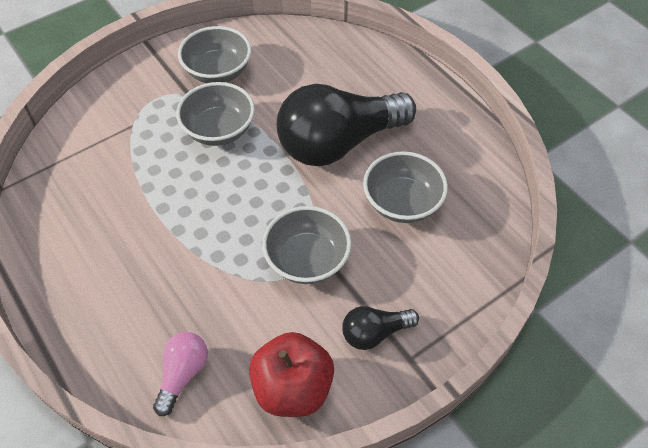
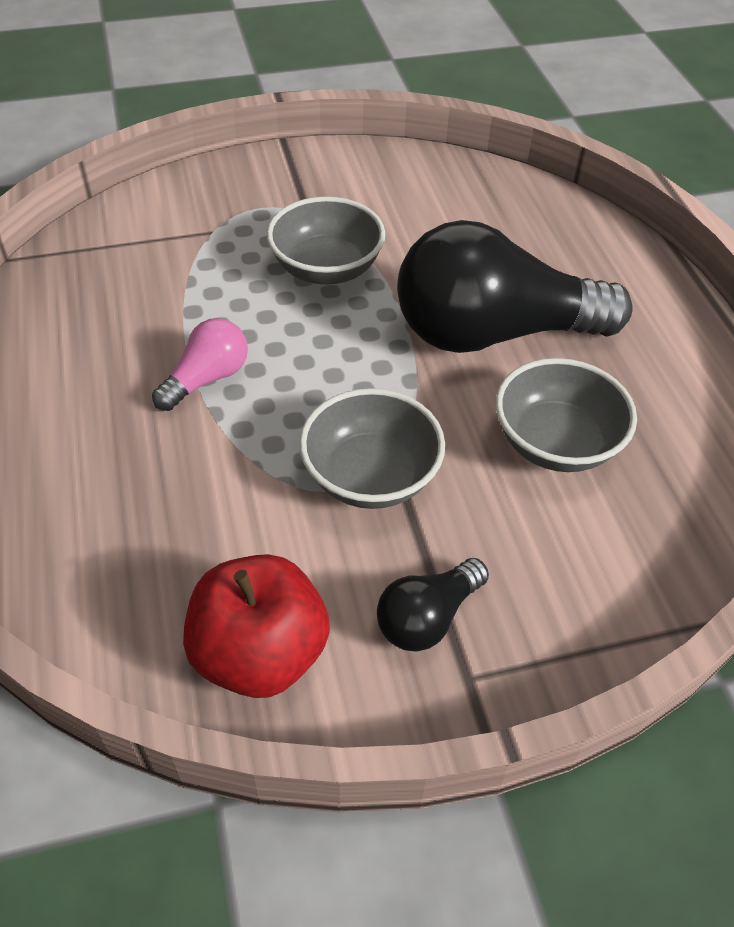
camera: 20 degrees right, 5 degrees down
(183, 374) = (110, 573): pink light bulb -> pink light bulb (207, 379)
(218, 72) = (361, 197): grey bowl -> none
(375, 333) = (428, 617): black light bulb -> black light bulb turned 45 degrees counterclockwise

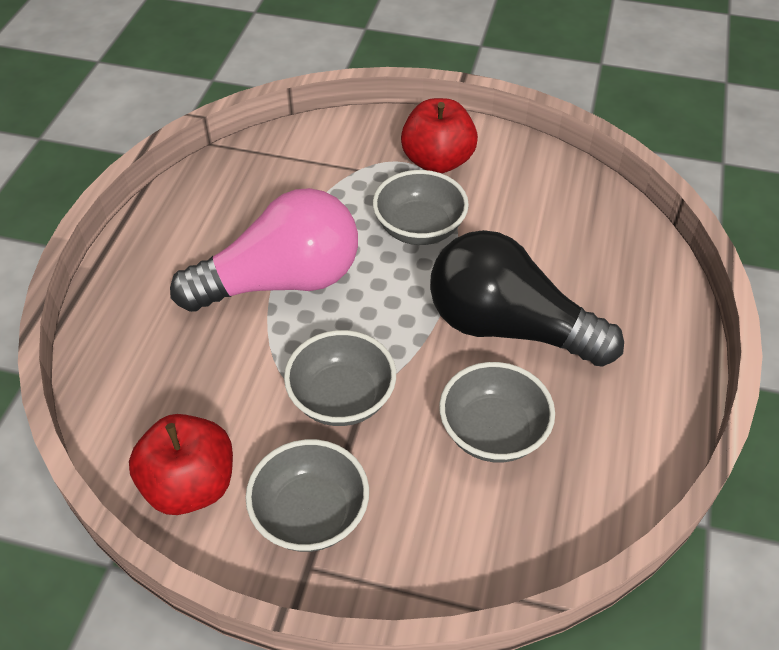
camera: 30 degrees right, 0 degrees up
(207, 379) = (281, 281): pink light bulb -> pink light bulb, size x2.19
(296, 196) = (437, 161): none -> red apple
(428, 617) = (310, 514): black light bulb -> grey bowl

